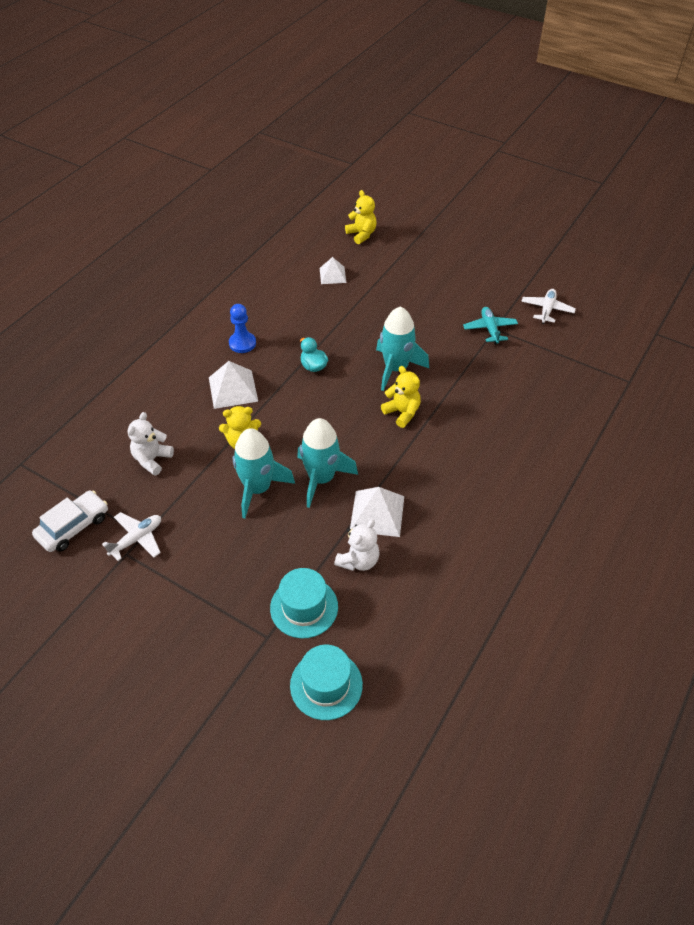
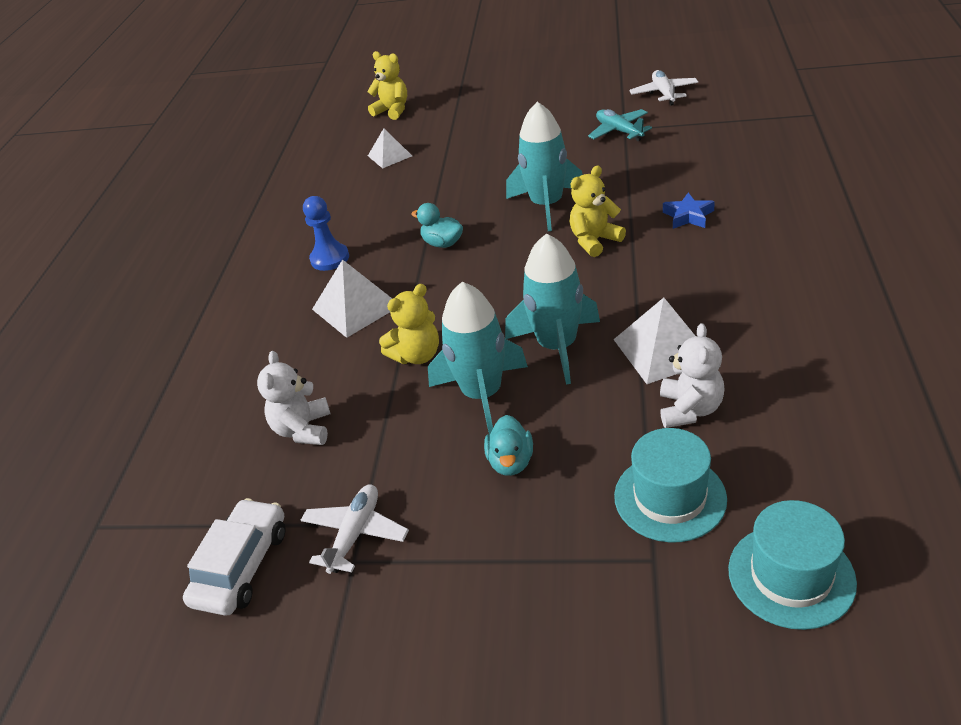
camera: 20 degrees left, 10 degrees down
(241, 540) = (511, 462): none -> turquoise duck
(402, 412) = (594, 241): yellow teddy bear -> yellow teddy bear turned 60 degrees counterclockwise
(473, 424) = (688, 216): none -> blue star

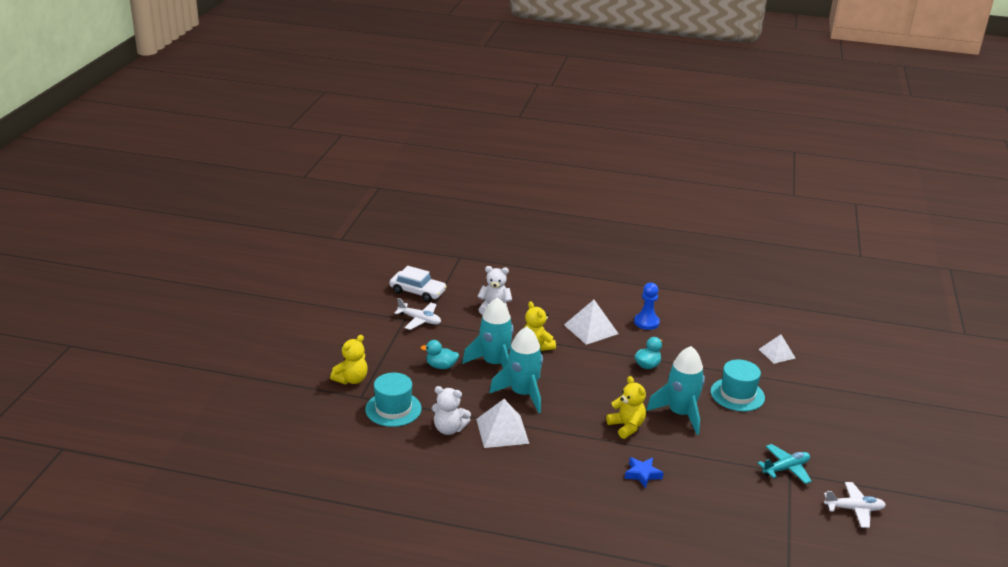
camera: 90 degrees right, 10 degrees down
(392, 111) = (854, 360): yellow teddy bear -> yellow teddy bear (351, 379)
(791, 575) = (330, 432): turquoise hat -> turquoise hat (737, 394)

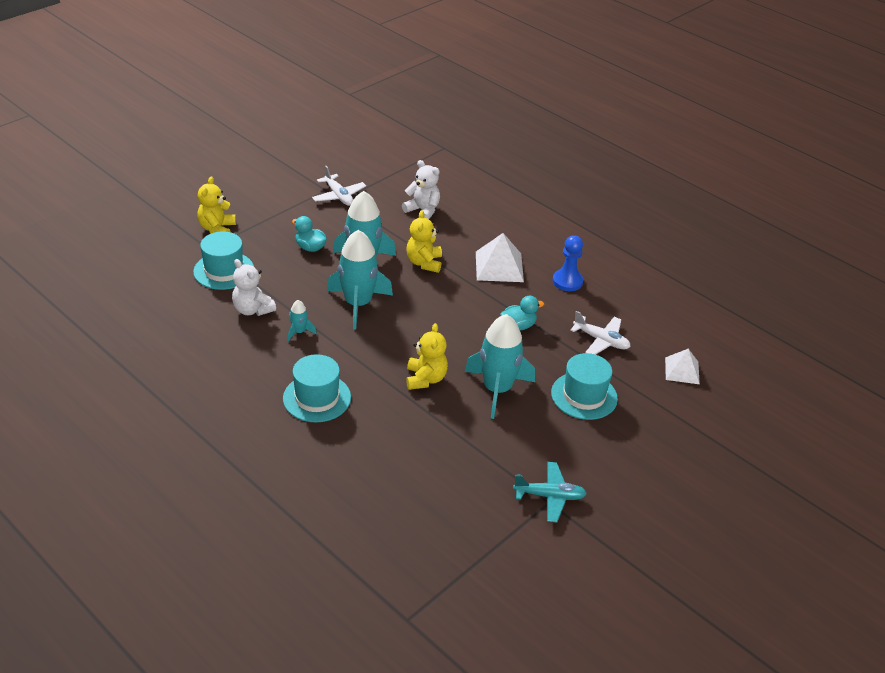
camera: 30 degrees right, 10 degrees up
(351, 379) = (217, 229): yellow teddy bear -> yellow teddy bear turned 120 degrees clockwise
(417, 292) = (366, 168): white car -> none
(502, 431) = (299, 332): white pyramid -> turquoise rocket
(567, 472) = (317, 398): none -> turquoise hat
(642, 474) = (388, 433): blue star -> none
(854, 509) = (579, 575): white plane -> white plane (601, 340)

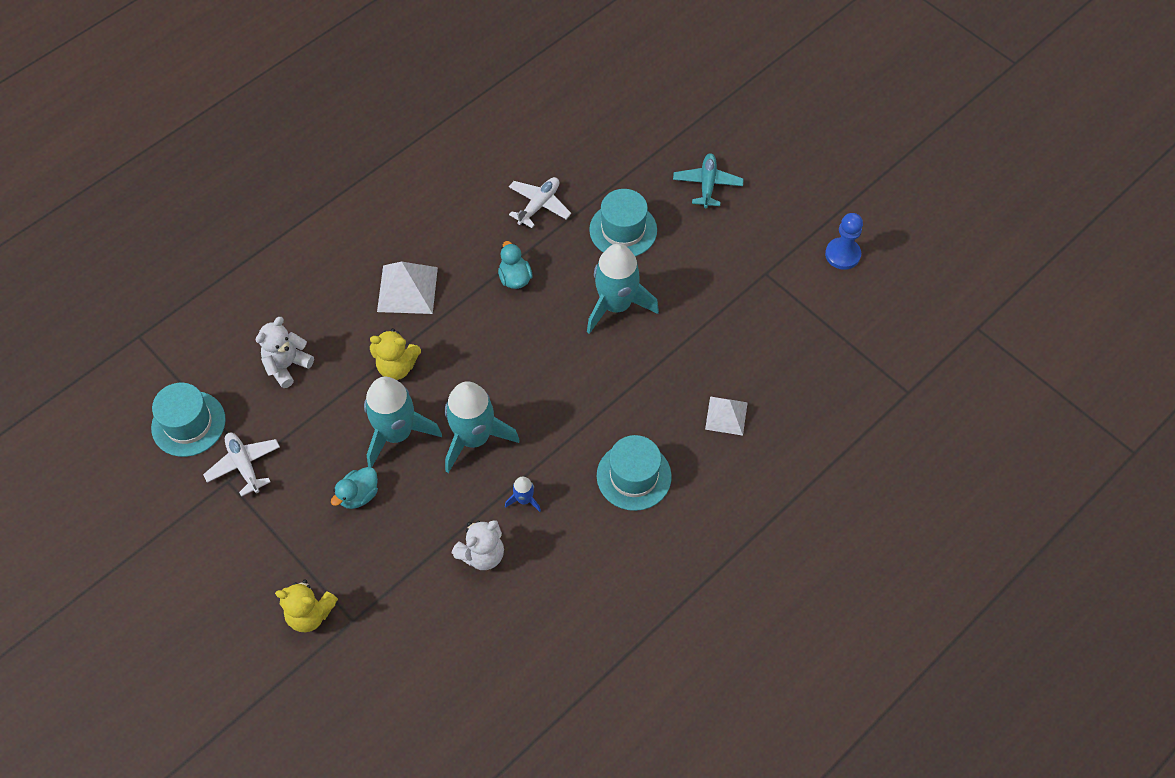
camera: 85 degrees left, 20 degrees up
(224, 271) = (403, 596): turquoise hat -> turquoise hat (188, 423)
(299, 332) = (524, 499): turquoise rocket -> blue rocket
(338, 196) = (244, 465): white plane -> white plane turned 90 degrees counterclockwise
(425, 379) = (601, 370): yellow teddy bear -> none
(549, 496) = (758, 272): turquoise plane -> turquoise plane (707, 184)
(567, 281) = (438, 224): blue pawn -> blue pawn (842, 254)
(682, 370) = (584, 143): white pyramid -> white pyramid (726, 415)

